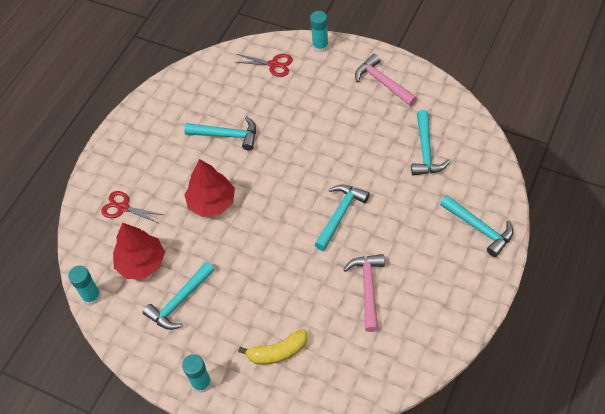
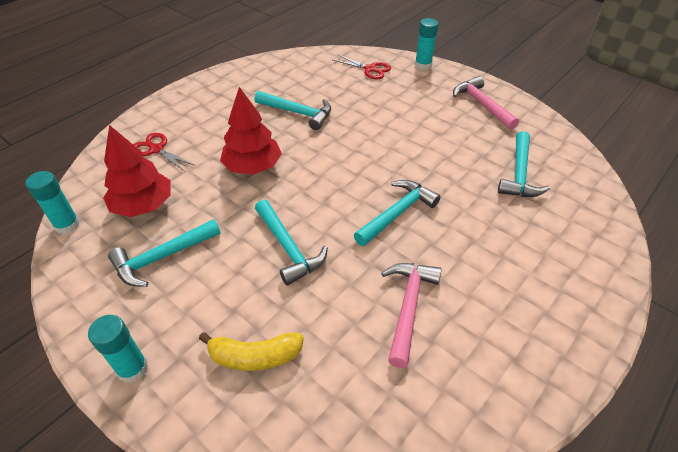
camera: 10 degrees right, 10 degrees down
(479, 228) = (579, 272): turquoise hammer -> turquoise hammer (288, 248)

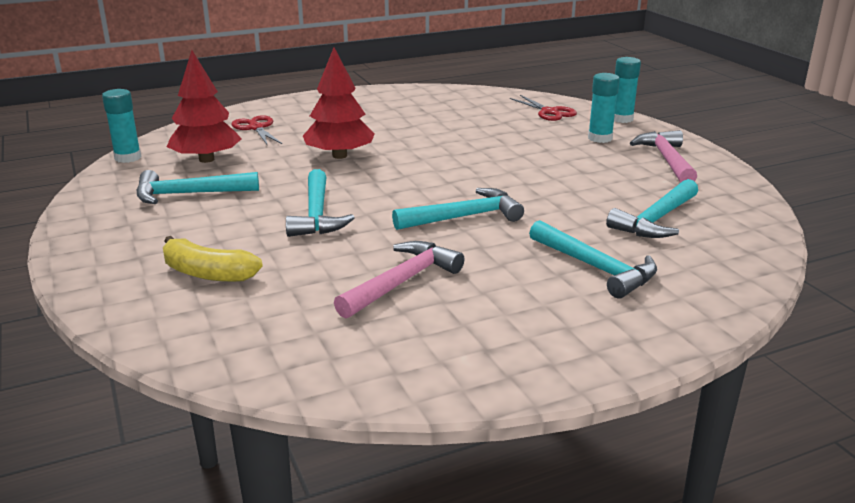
camera: 25 degrees right, 20 degrees down
(132, 368) = (93, 252): turquoise glue stick -> turquoise glue stick (600, 138)
(298, 113) = (428, 129): turquoise hammer -> turquoise hammer (596, 268)

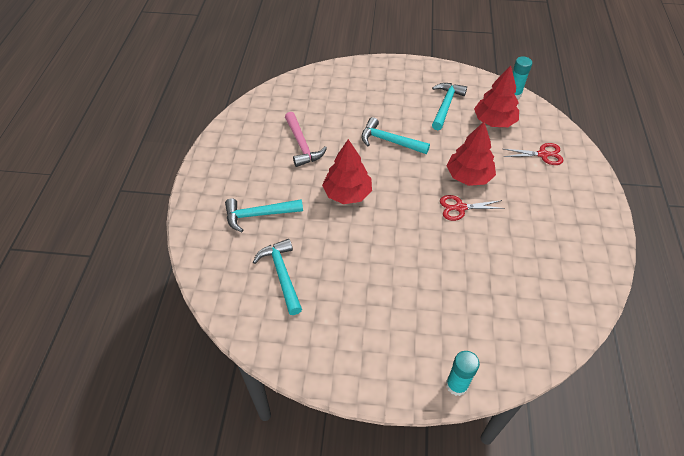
camera: 120 degrees right, 25 degrees up
(208, 273) = (355, 94): yellow banana -> none
(464, 217) = (347, 193): turquoise hammer -> red tree
(549, 112) = (500, 340): red scissors -> red scissors (460, 208)
(600, 138) = (421, 336): turquoise glue stick -> none
(666, 160) = (356, 349): pink hammer -> none

